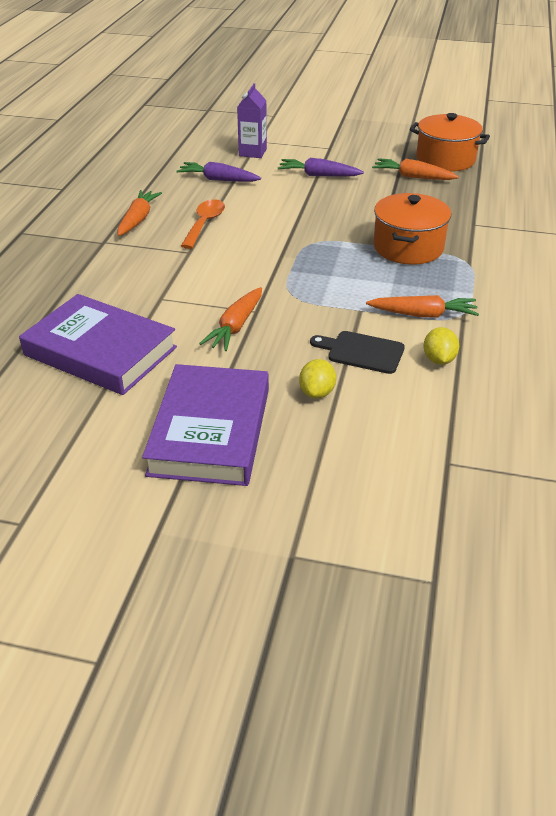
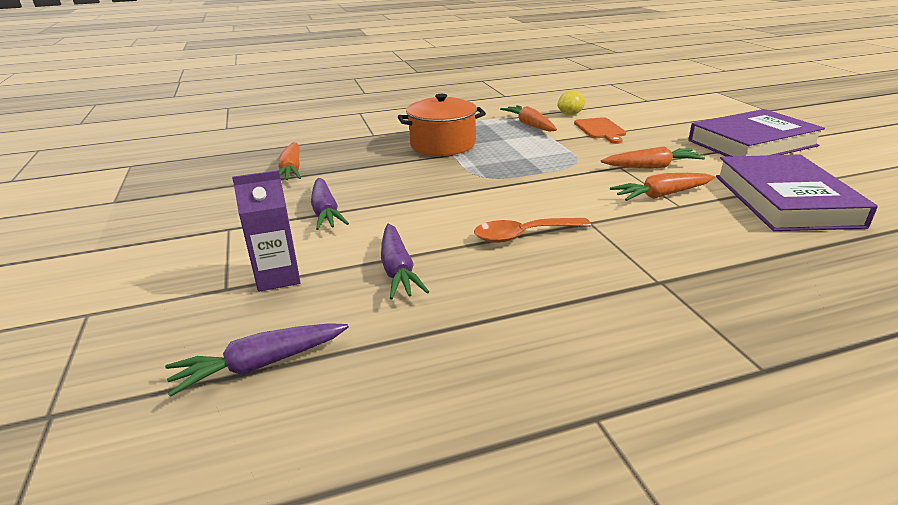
camera: 120 degrees left, 10 degrees down
(138, 219) = (576, 282): orange carrot -> orange carrot (661, 195)
(186, 141) = (260, 365): none -> purple carrot
(317, 392) = (660, 130): yellow lemon -> none
(362, 352) = (600, 130): black cutting board -> orange cutting board
(445, 159) = (233, 166): orange pot -> none

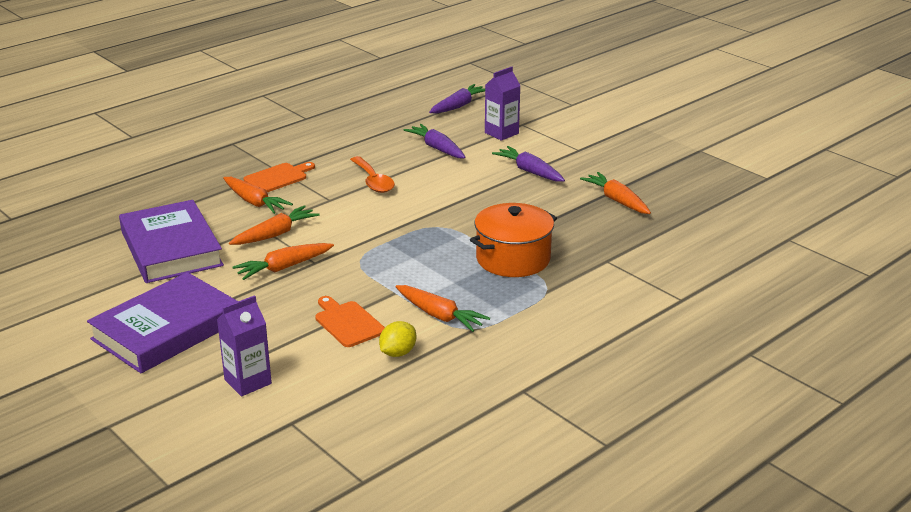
camera: 155 degrees right, 0 degrees up
(523, 235) = (373, 181): orange spoon -> orange spoon turned 105 degrees clockwise
(660, 267) = (278, 178): none -> orange cutting board
(677, 115) = (248, 382): none -> purple carton
(692, 236) = (254, 202): none -> orange carrot

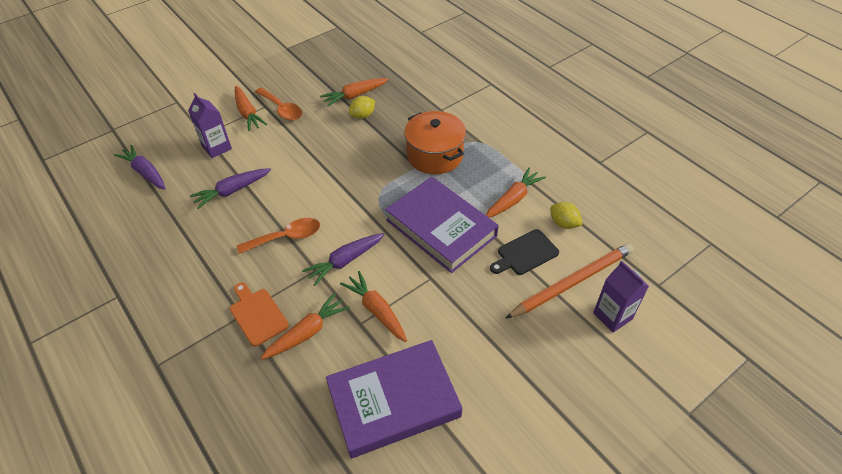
camera: 85 degrees left, 20 degrees up
(166, 330) = (543, 386): purple book -> purple book (441, 228)
(284, 267) = (438, 300): orange carrot -> orange carrot (247, 113)
(301, 355) = (572, 282): none -> orange pencil
(348, 323) = (525, 253): orange cutting board -> black cutting board
(529, 171) = (295, 136): purple carrot -> purple carrot (345, 261)
(576, 159) = (282, 109): none -> orange spoon
(578, 208) = (363, 116): none -> yellow lemon

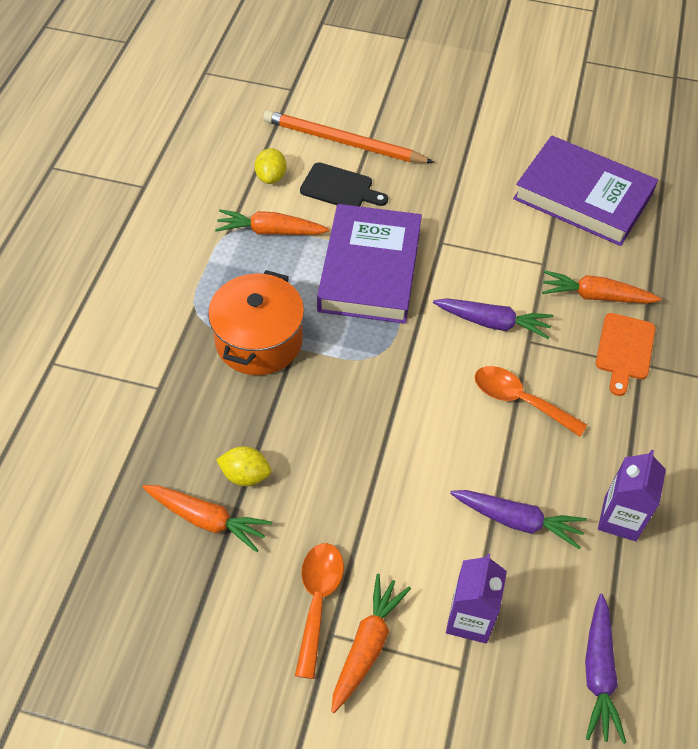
camera: 130 degrees left, 5 degrees up
(376, 310) = (518, 260): orange carrot -> none
(612, 316) = (356, 104): purple carton -> purple carton (620, 519)

